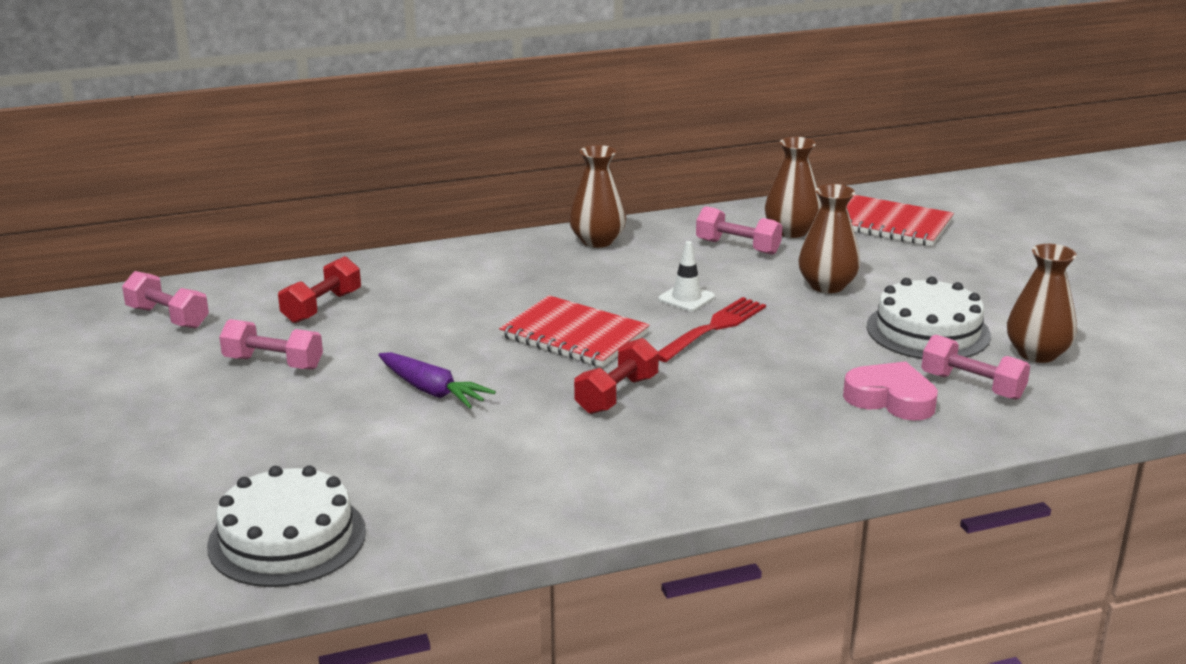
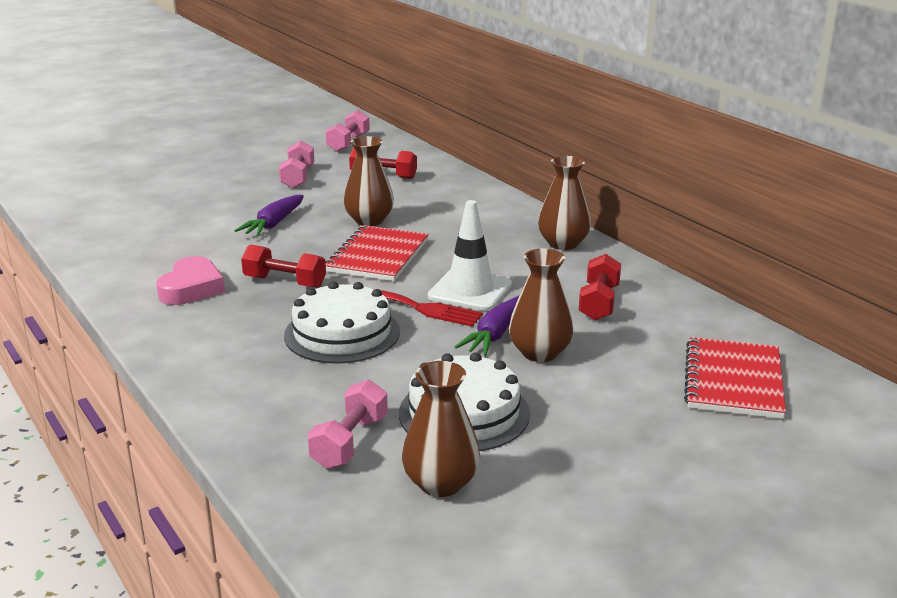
camera: 75 degrees right, 0 degrees up
(287, 538) = (90, 215): white cake -> white cake (342, 333)
(686, 298) = (470, 290): white traffic cone -> white traffic cone, size x1.70
(738, 247) = (599, 303): pink dumbbell -> red dumbbell
(786, 299) = (495, 334): none -> purple carrot
(791, 231) = (661, 325): brown vase -> brown vase (369, 220)
(891, 399) = (310, 398): pink heart -> pink heart (191, 288)

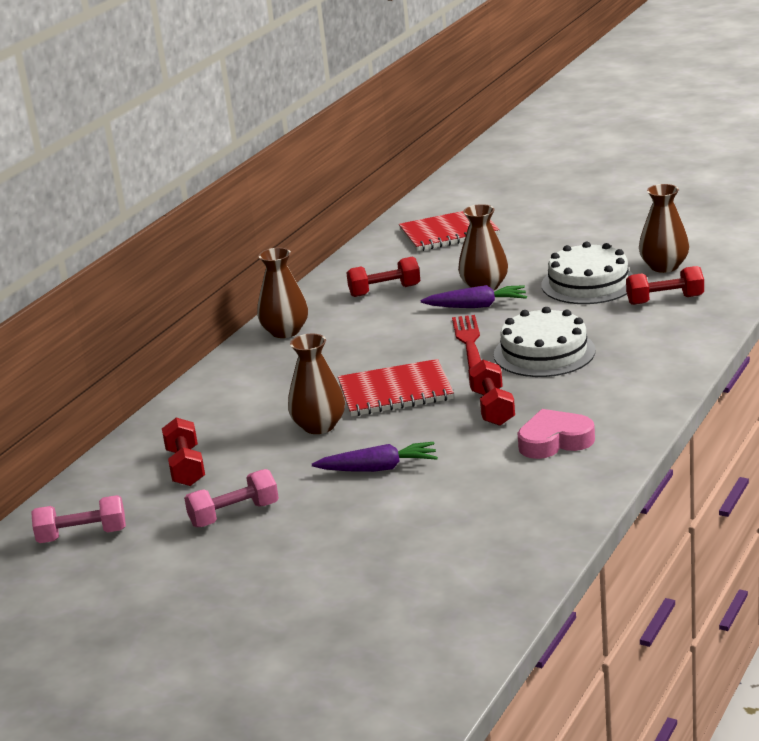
camera: 115 degrees left, 0 degrees up
(350, 442) = (665, 300): pink dumbbell -> red dumbbell
(470, 290) = (417, 335): white traffic cone -> none

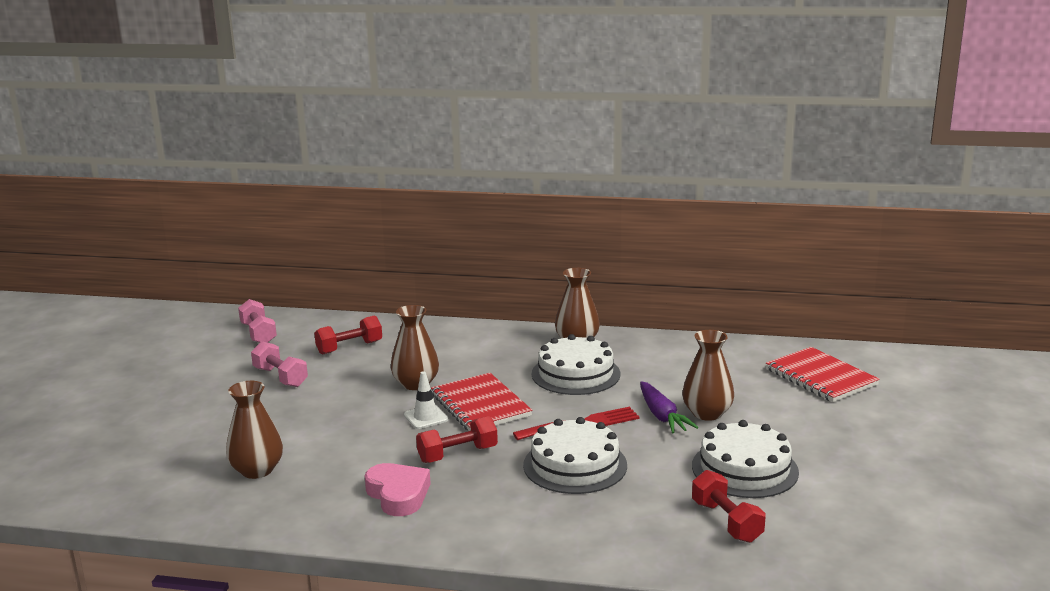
camera: 70 degrees right, 5 degrees down
(361, 338) = (575, 374): none -> white cake
(378, 468) = (347, 419): purple carrot -> none
(384, 291) = (674, 368): red dumbbell -> none
(403, 422) = (426, 417): none -> white traffic cone
(664, 266) = (815, 511): brown vase -> brown vase (257, 470)

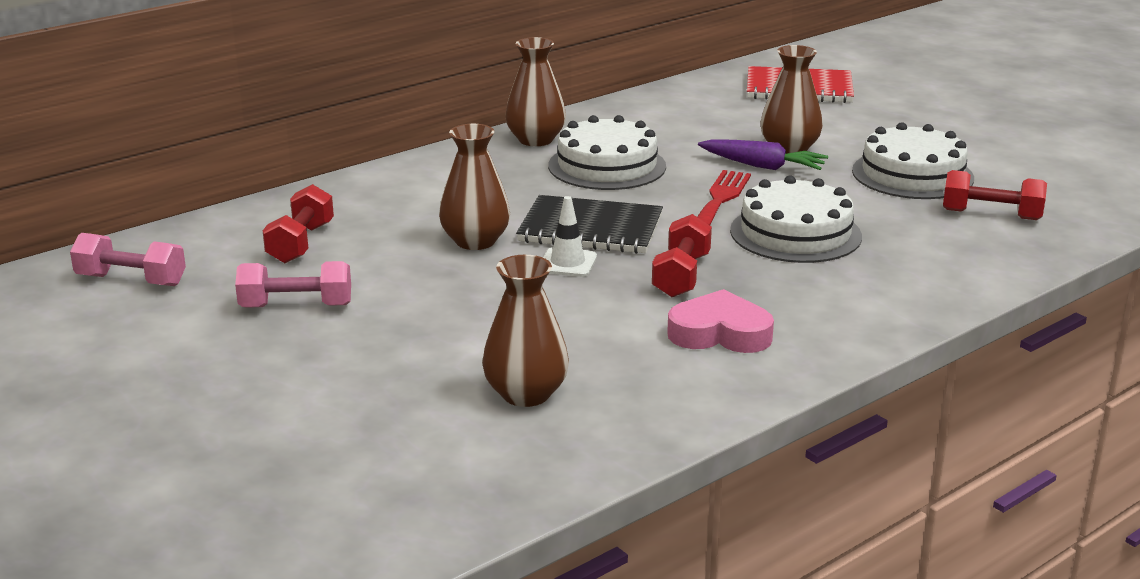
camera: 50 degrees left, 5 degrees up
(480, 405) = (590, 229): red notebook -> black notebook

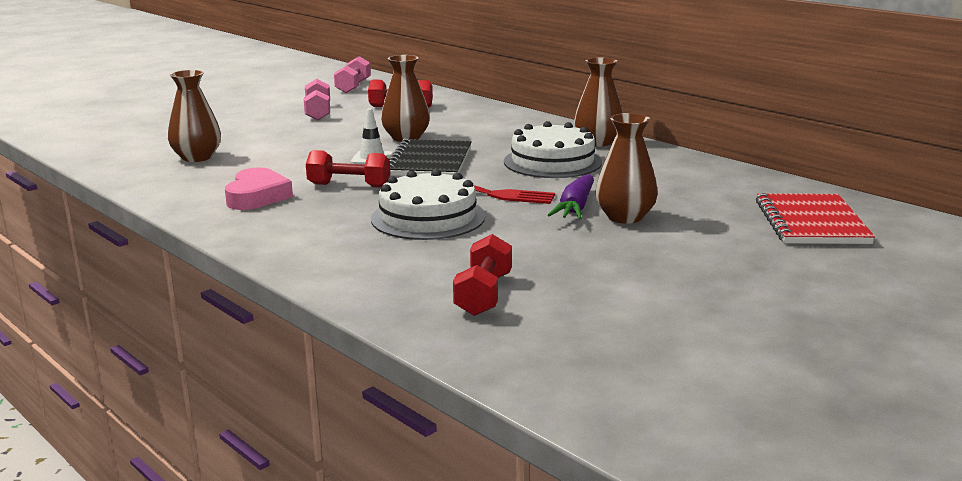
camera: 85 degrees right, 5 degrees down
(912, 174) = (581, 264): white cake -> none

